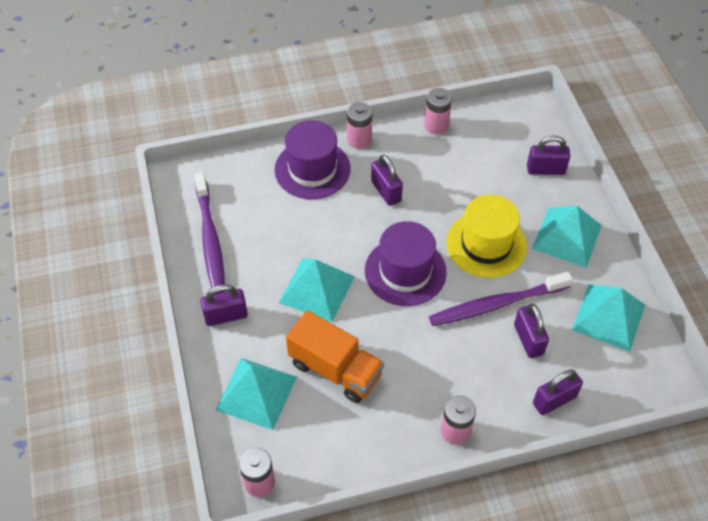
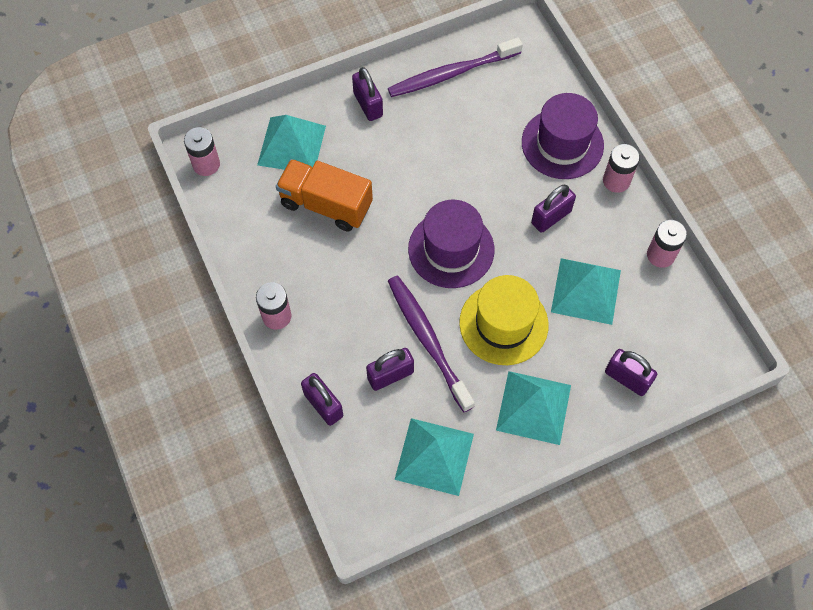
camera: 80 degrees right, 10 degrees up
(316, 289) = (413, 173): turquoise pyramid -> turquoise pyramid (586, 290)
(335, 369) = (326, 204): orange truck -> orange truck turned 90 degrees clockwise
(545, 169) = (627, 378): purple padlock -> purple padlock turned 45 degrees counterclockwise

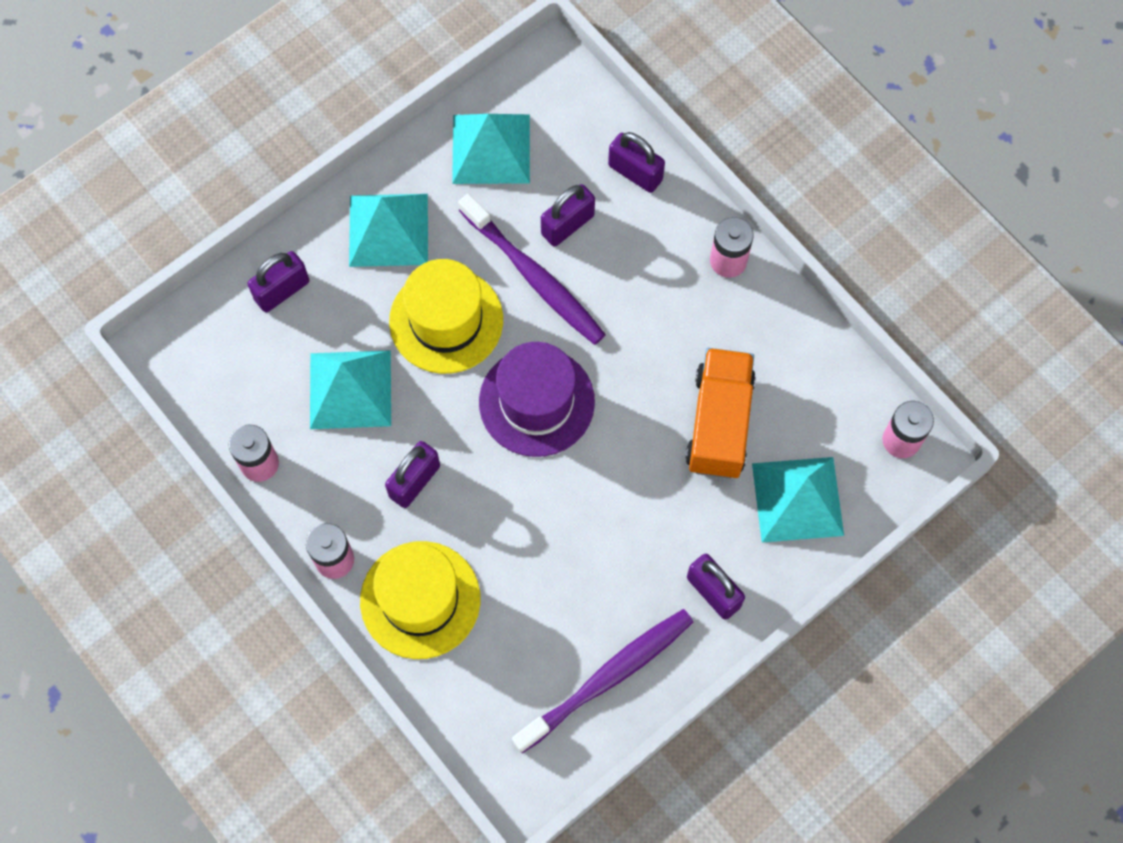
camera: 165 degrees right, 5 degrees up
(326, 204) = (719, 423): orange truck -> orange truck turned 90 degrees counterclockwise
(562, 144) = (420, 599): purple hat -> yellow hat
(627, 378) = (282, 290): purple padlock -> purple padlock turned 60 degrees counterclockwise

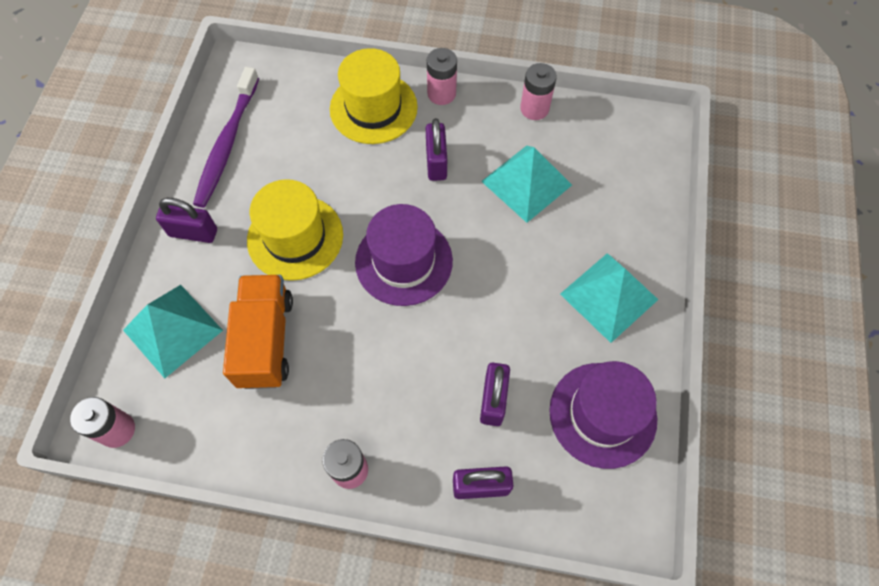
camera: 140 degrees right, 5 degrees down
(282, 290) = (630, 207): purple padlock -> none
(446, 320) = (511, 267): yellow hat -> yellow hat (295, 237)
(491, 149) = (602, 414): turquoise pyramid -> purple hat
(534, 277) = (481, 342): purple toothbrush -> none
(719, 423) = (266, 340): orange truck -> orange truck turned 150 degrees counterclockwise

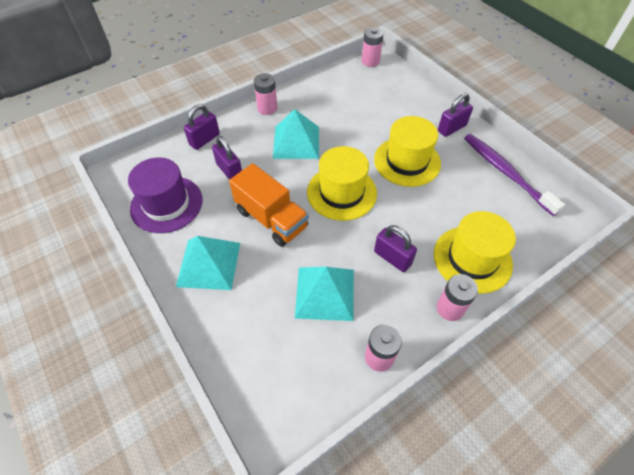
camera: 135 degrees right, 10 degrees down
(172, 330) = (400, 95): turquoise pyramid -> turquoise pyramid (296, 142)
(266, 340) = (359, 119): orange truck -> orange truck (271, 219)
(404, 261) = (341, 192): purple hat -> yellow hat

